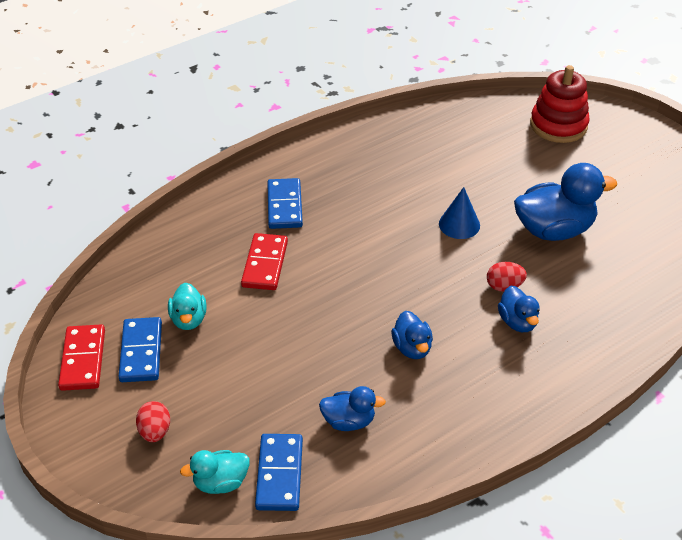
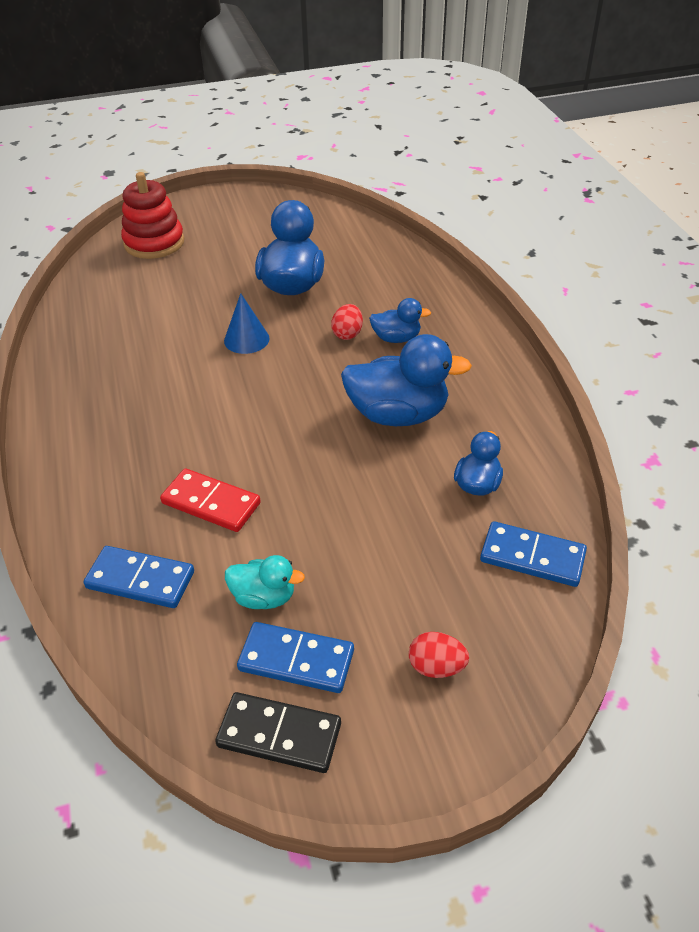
camera: 70 degrees left, 0 degrees up
(83, 360) = (279, 734): red domino -> black domino
(220, 482) = (531, 613): turquoise duck -> none
(284, 206) = (123, 464): blue domino -> blue domino (140, 580)
(412, 348) = (398, 414): blue duck -> blue duck, size x1.86

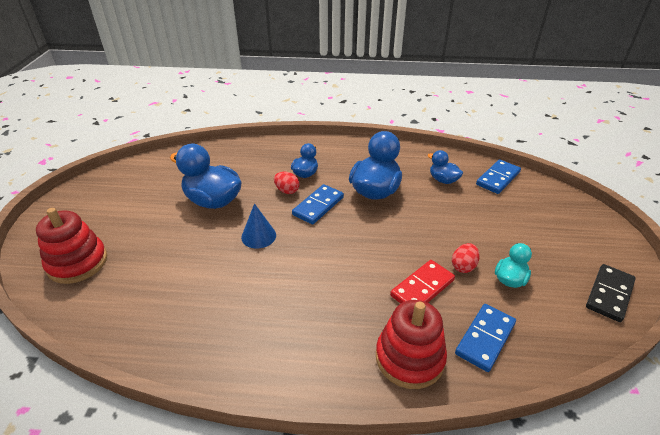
camera: 70 degrees left, 5 degrees down
(92, 512) = (409, 358): none -> red stacking toy
(296, 660) = (558, 276): blue domino -> blue domino (318, 206)
(436, 667) = (564, 226): red egg -> red egg (463, 266)

